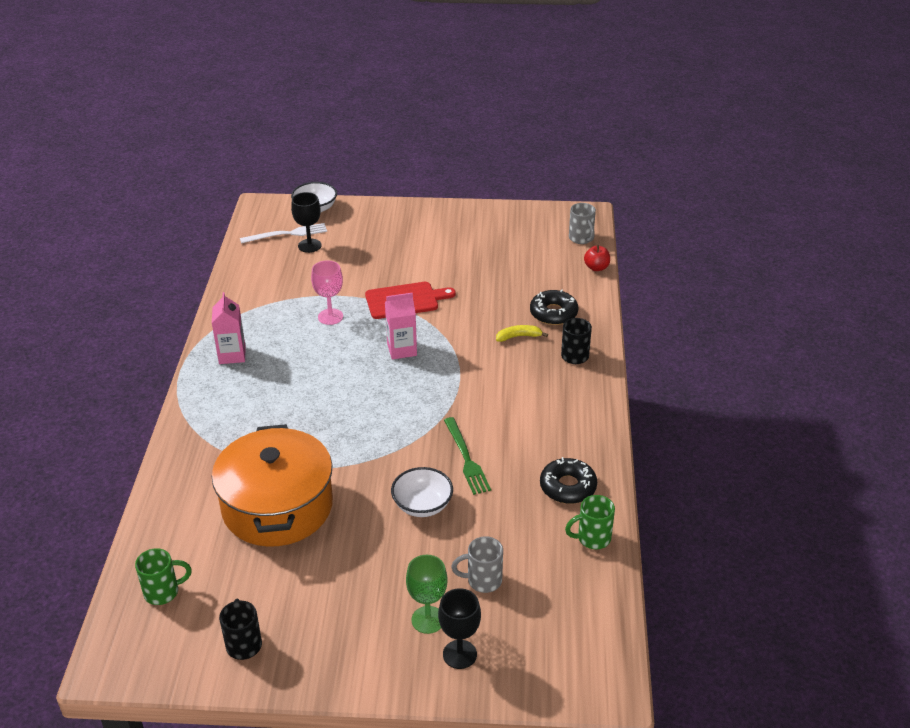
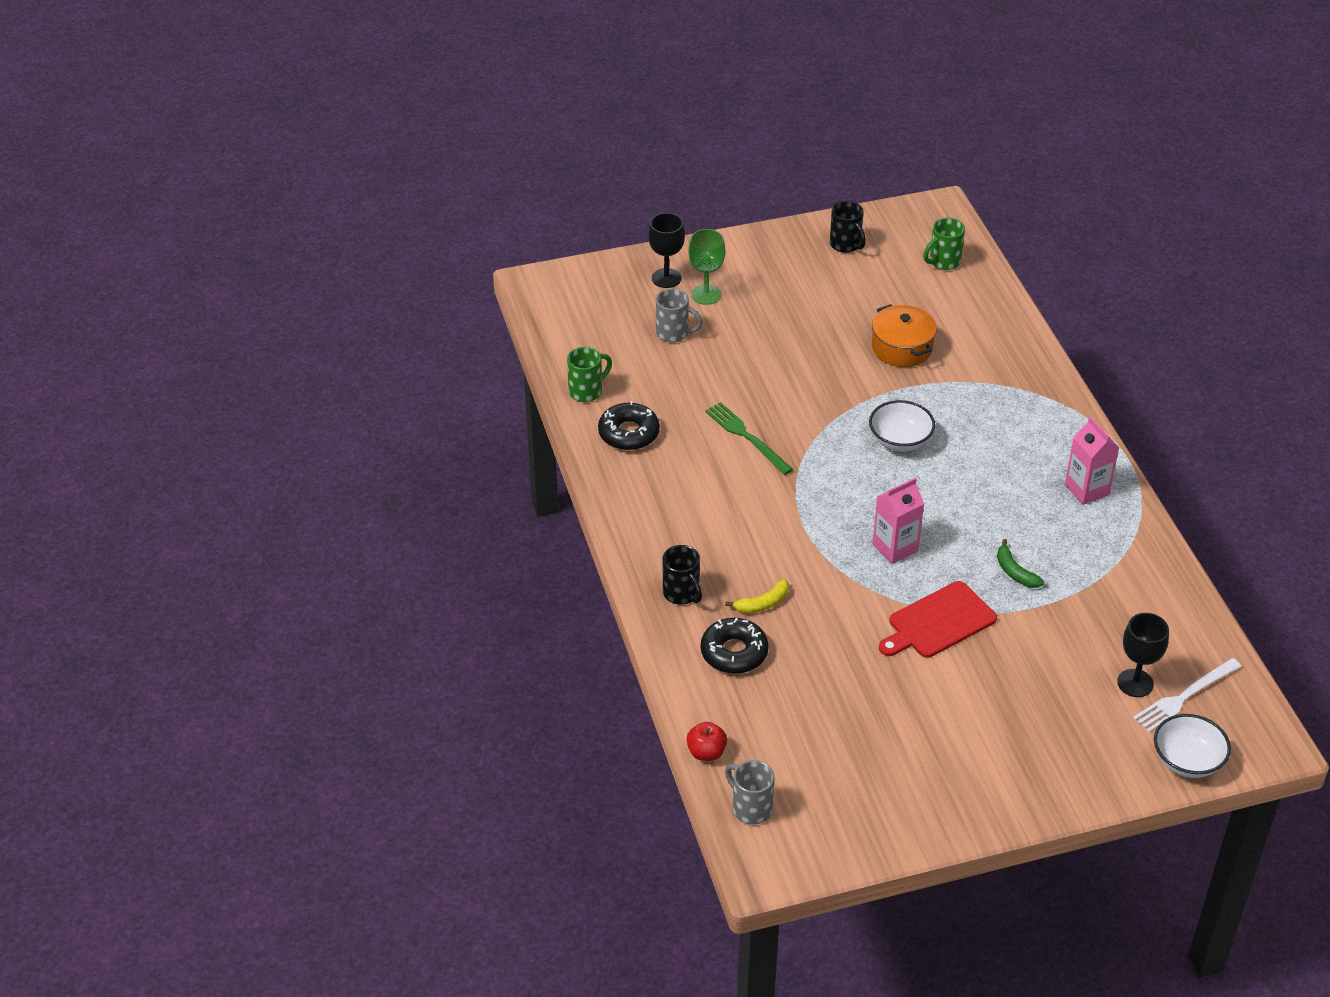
camera: 160 degrees right, 5 degrees up
(277, 506) = (902, 348): orange pot -> orange pot, size x0.54
(330, 317) = (1015, 572): pink goblet -> green banana
(422, 505) = (764, 382): white bowl -> white bowl (900, 440)
(482, 580) = (674, 333): grey mug -> grey mug turned 45 degrees clockwise

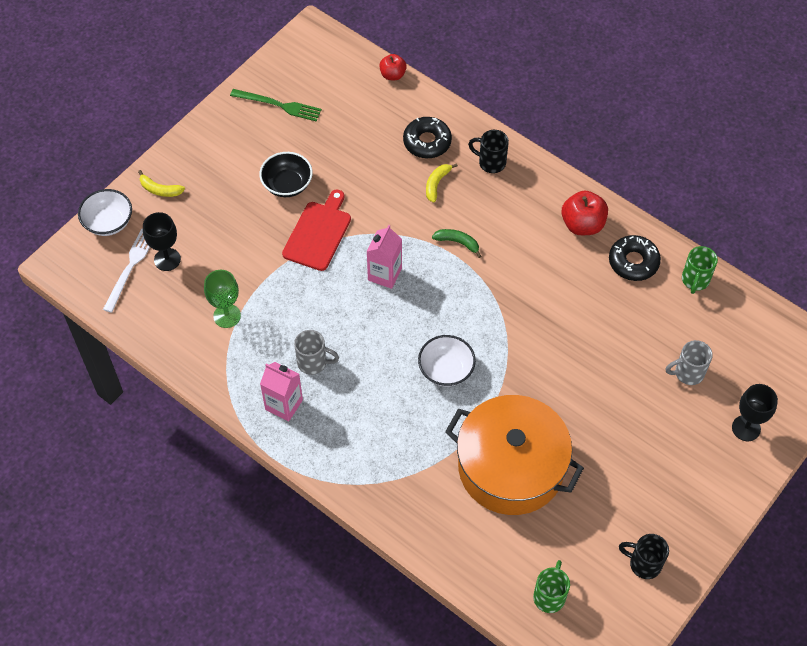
camera: 145 degrees right, 15 degrees up
(644, 488) = (582, 224): none -> red apple
(706, 295) = (701, 429): green goblet -> green goblet (227, 316)
(746, 437) = (553, 307): green fork -> green fork (279, 105)
(750, 808) = (344, 58): grey mug -> grey mug (313, 362)
(902, 348) = (511, 467): orange pot -> orange pot, size x1.85
(937, 692) = (287, 184): none -> black bowl
(1015, 572) = (293, 301): green banana -> green banana (458, 242)
(1100, 767) = (160, 189): none -> yellow banana

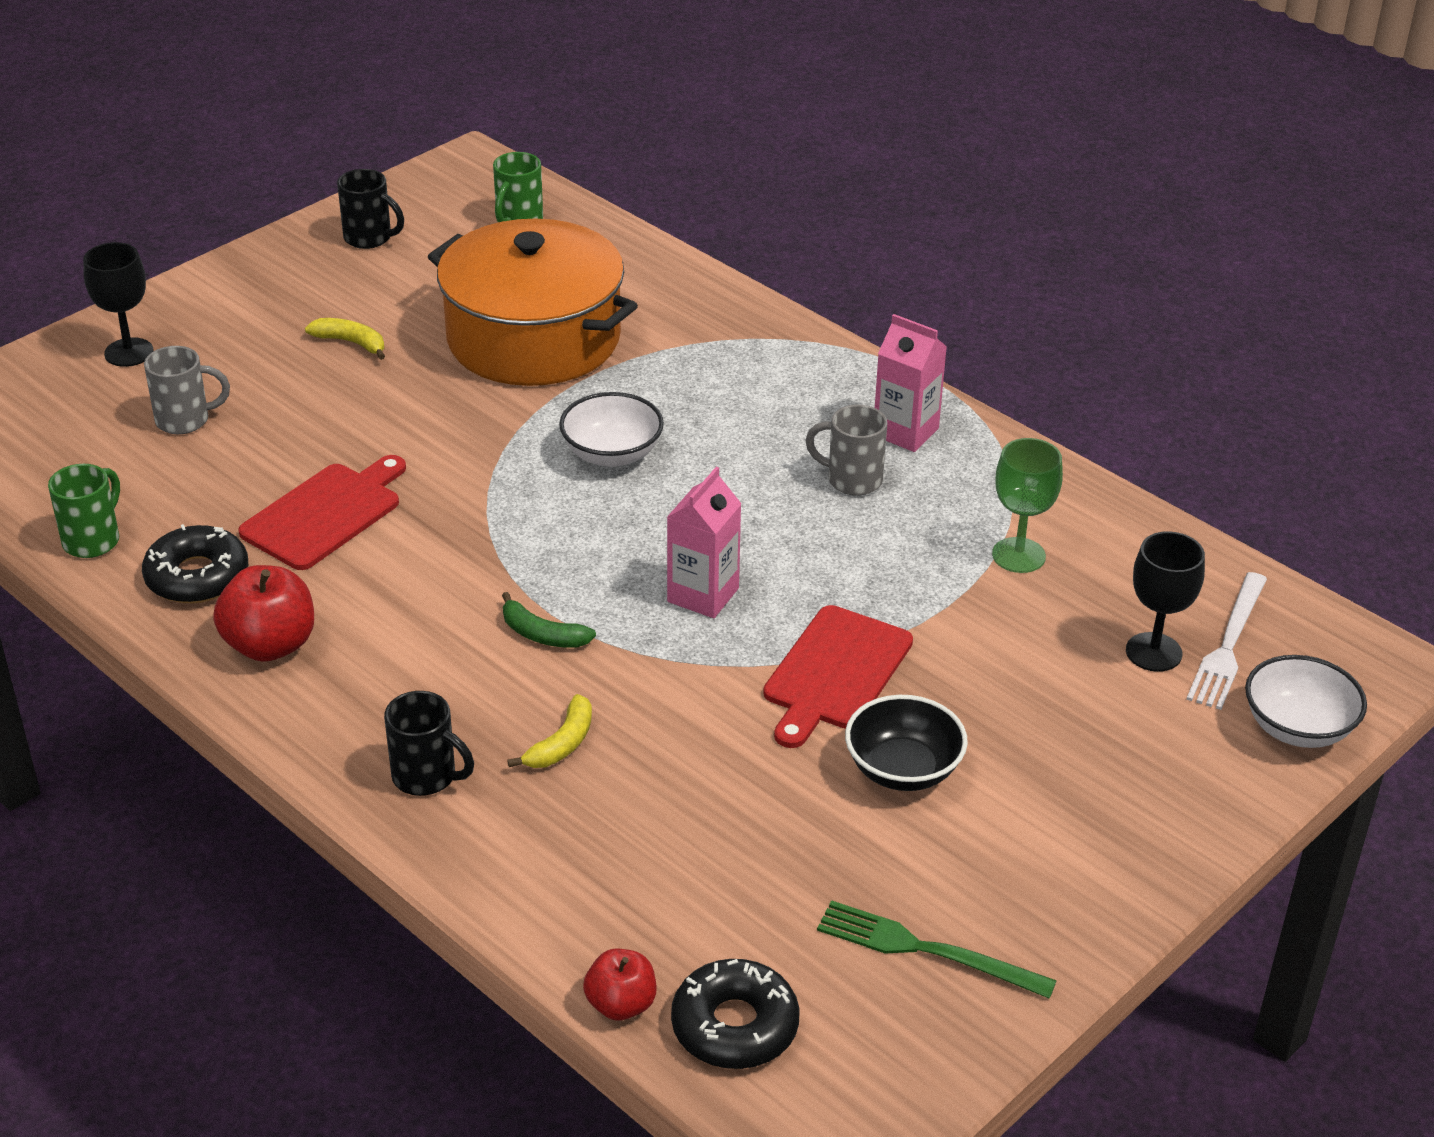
camera: 175 degrees left, 20 degrees down
(160, 189) = (1196, 782): yellow banana -> yellow banana (351, 343)
(427, 142) = (565, 832): black donut -> black donut (735, 1026)
(586, 310) = (325, 514): none -> red cutting board

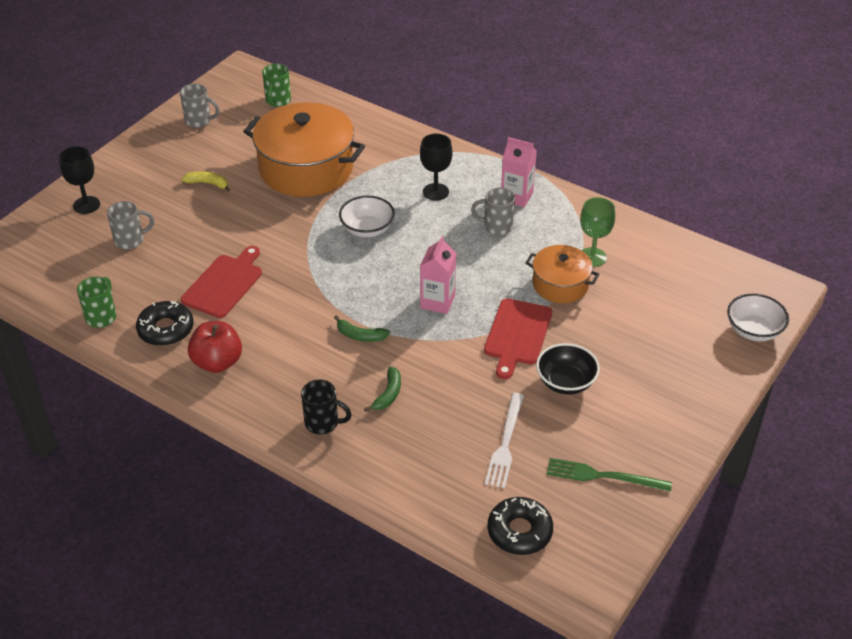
camera: 10 degrees left, 5 degrees up
(369, 238) = (199, 121): black mug -> grey mug
(562, 744) = (388, 394): yellow banana -> green banana
(621, 1004) = (459, 529): red apple -> none
(943, 595) = (560, 284): none -> orange pot
(1153, 652) = (673, 300): black goblet -> black goblet (435, 192)
(1228, 645) = (709, 291): white fork -> white fork (505, 443)

